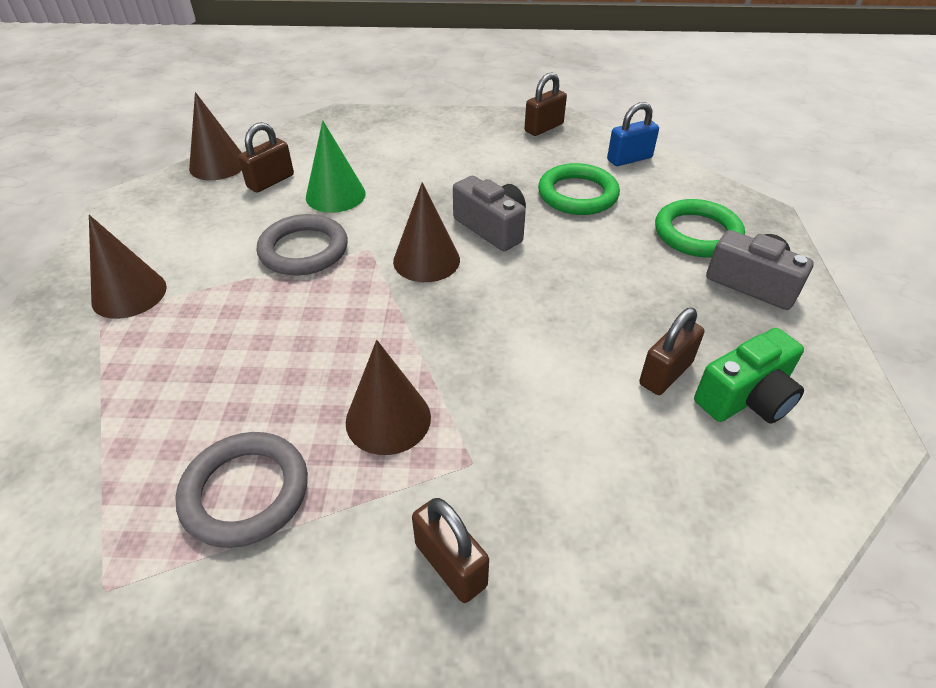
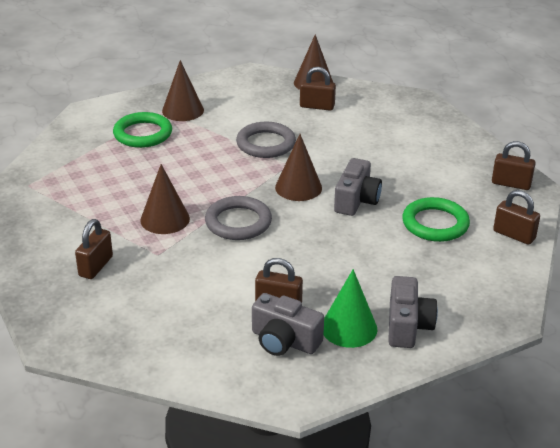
camera: 60 degrees right, 10 degrees down
(245, 492) = (93, 197): grey ring -> grey ring (238, 222)
(335, 195) = (328, 133): green cone -> green cone (349, 328)
(629, 159) = (514, 235): blue padlock -> brown padlock
(697, 233) = (444, 289): green ring -> green ring (143, 134)
(746, 397) = (284, 341): green camera -> grey camera

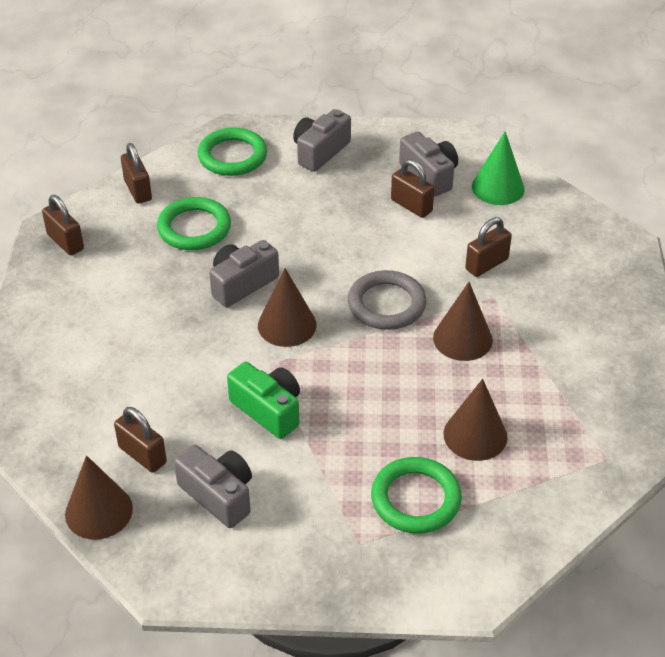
camera: 150 degrees left, 10 degrees up
(96, 266) = (563, 306): brown padlock -> brown padlock (486, 264)
(183, 110) = (331, 529): brown cone -> brown cone (475, 435)
(257, 105) = (218, 495): none -> grey camera
(266, 144) = (268, 410): grey ring -> green camera
(349, 328) = (368, 166): green cone -> green cone (498, 187)
(478, 291) = (232, 156): none -> green ring

